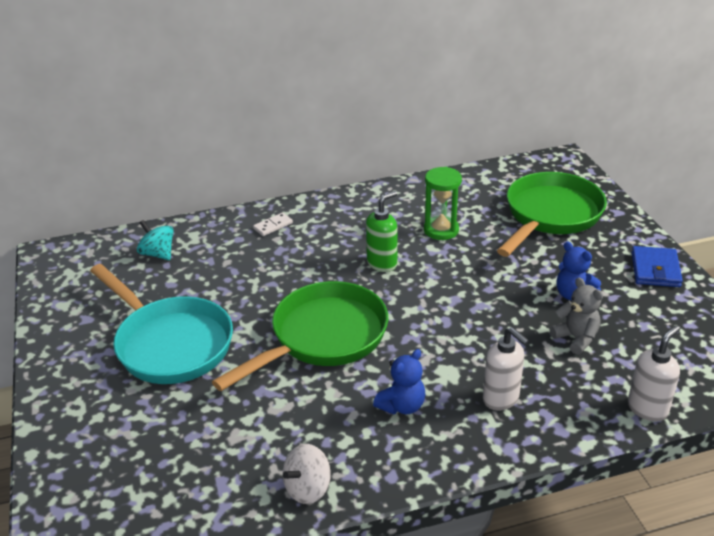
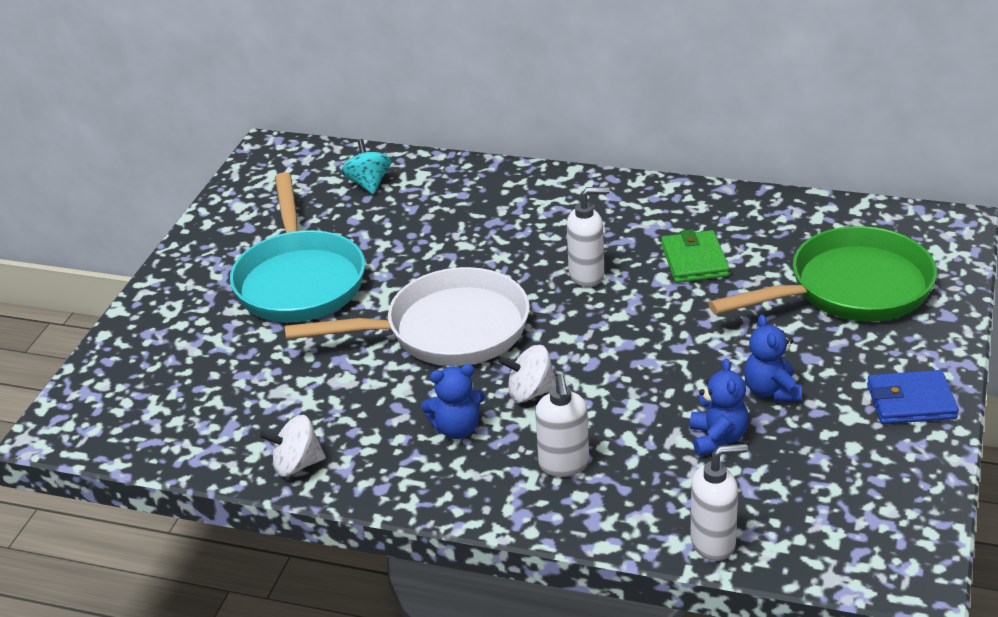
camera: 35 degrees right, 0 degrees up
(273, 226) = (511, 192): white domino -> none
(323, 338) = (447, 331): green pan -> white pan
(382, 263) = (587, 275): green soap dispenser -> white soap dispenser
(426, 357) = (530, 392): none -> white spinning top
(441, 230) = (694, 261): green hourglass -> green wallet
(576, 338) = (718, 438): grey teddy bear -> blue teddy bear
(655, 270) = (911, 401): blue wallet -> blue wallet turned 45 degrees clockwise

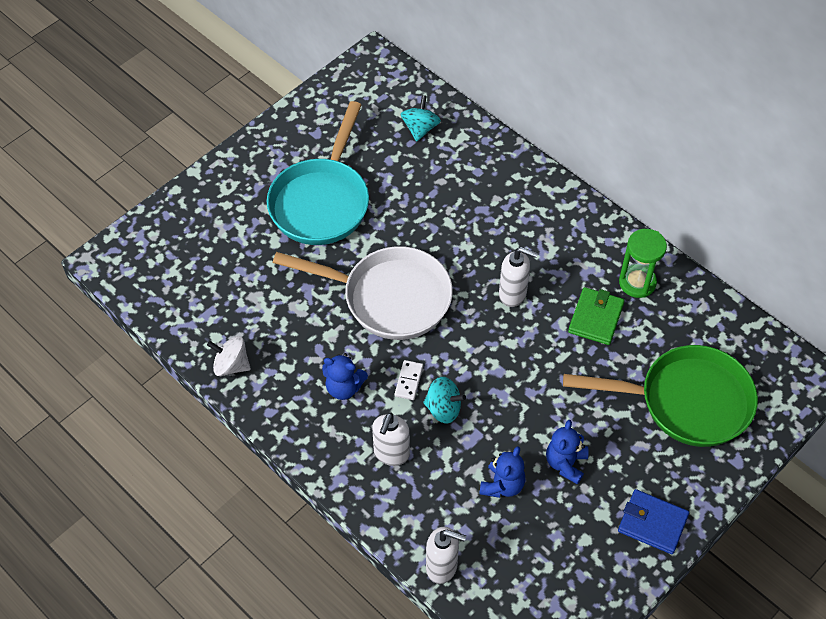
camera: 25 degrees right, 20 degrees up
(530, 392) = (409, 381): white spinning top -> white domino
(592, 400) = (443, 409): none -> turquoise spinning top
(712, 218) = (637, 282): none -> green hourglass

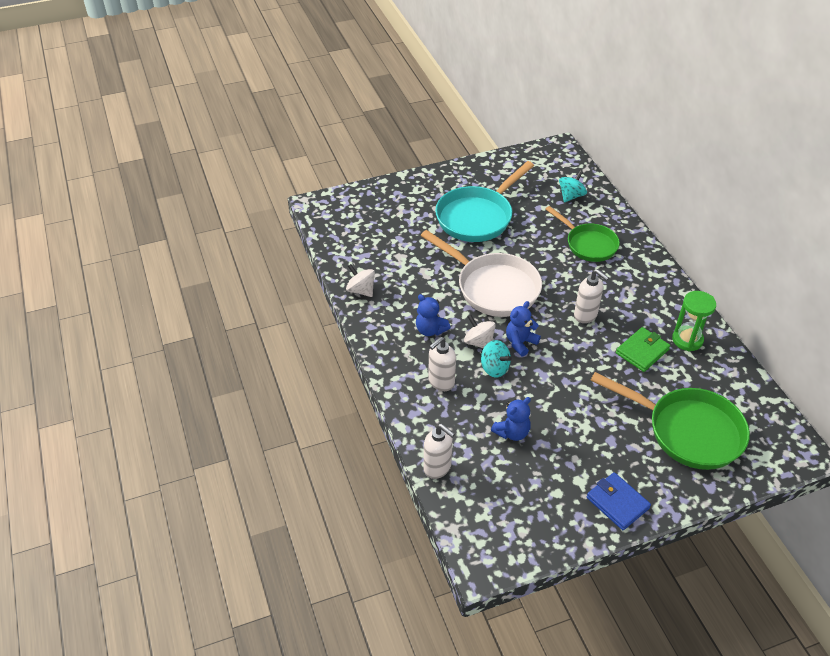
camera: 25 degrees right, 10 degrees down
(409, 381) = (479, 342): white domino -> white spinning top
(472, 192) = (588, 244): none -> green pan
(565, 463) = (568, 436): blue teddy bear -> blue teddy bear (520, 343)

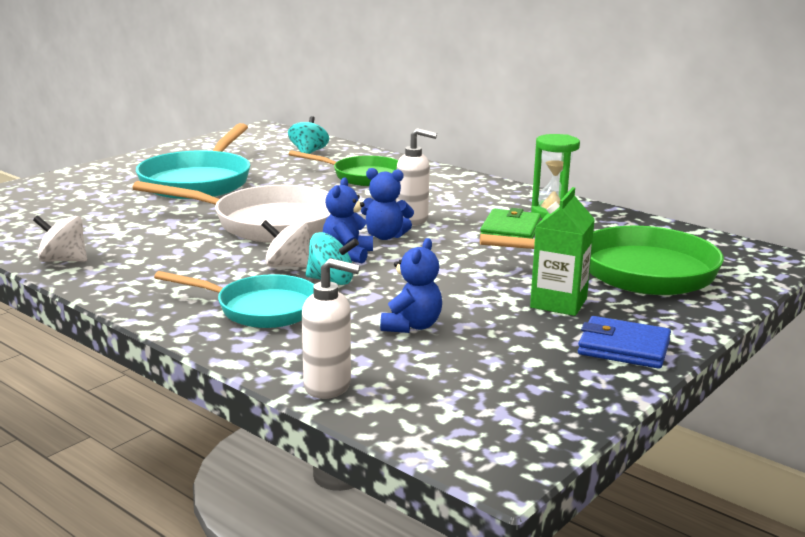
camera: 30 degrees left, 25 degrees down
(430, 330) = (204, 270): blue teddy bear -> blue teddy bear (385, 236)
(441, 382) = (260, 309): white soap dispenser -> turquoise pan
(612, 444) = (558, 303): none -> green carton

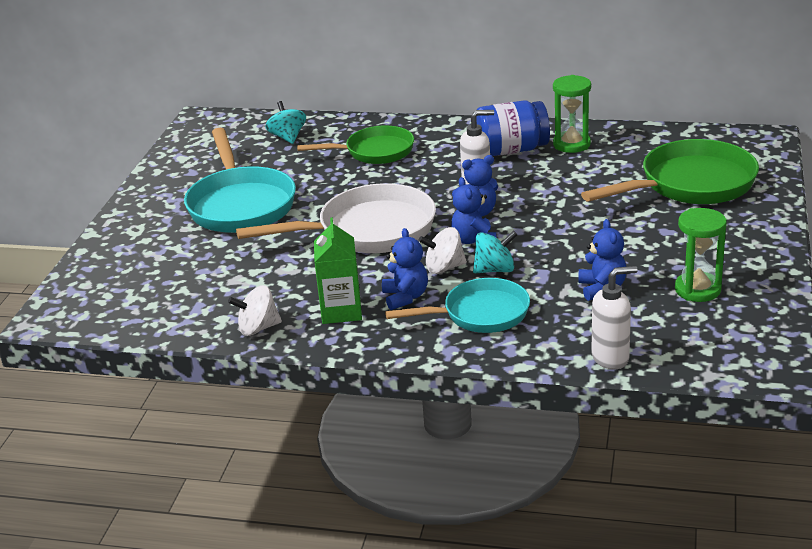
camera: 25 degrees left, 10 degrees up
(217, 276) = (405, 297): none -> blue teddy bear
(487, 203) = (511, 150): none -> blue jar
(510, 230) = (562, 173): green wallet -> none
(515, 358) = (697, 290): none -> green hourglass
(558, 303) = (672, 232): green carton -> green carton (341, 311)
(623, 347) = (752, 255): blue wallet -> none

